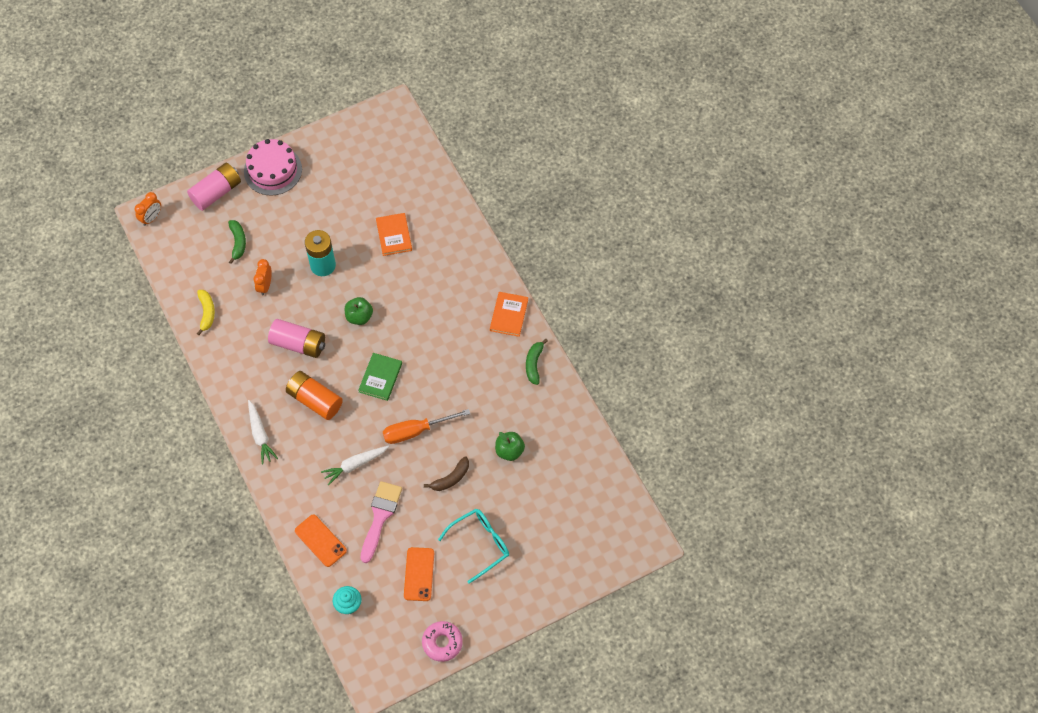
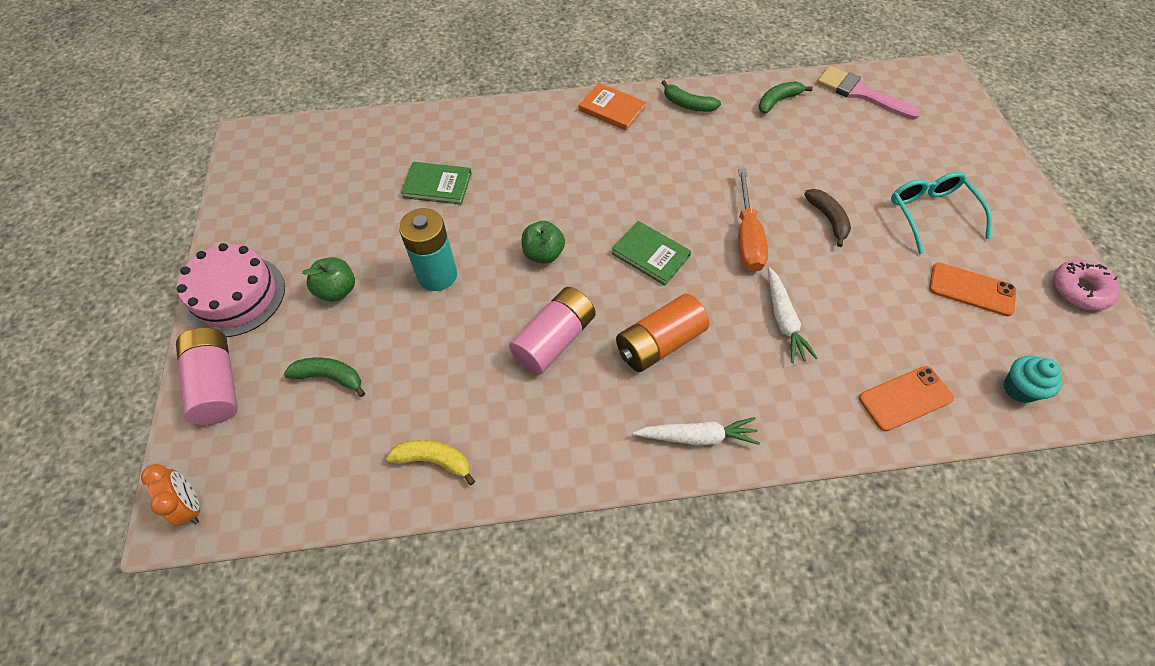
camera: 70 degrees left, 5 degrees down
(265, 285) = (430, 359): orange clock -> none
(380, 516) = (874, 311): pink brush -> pink brush (860, 93)
(394, 235) = (437, 185): orange book -> green book
(509, 451) = (801, 154): green apple -> green apple (337, 290)
(563, 425) = (778, 101): none -> green banana

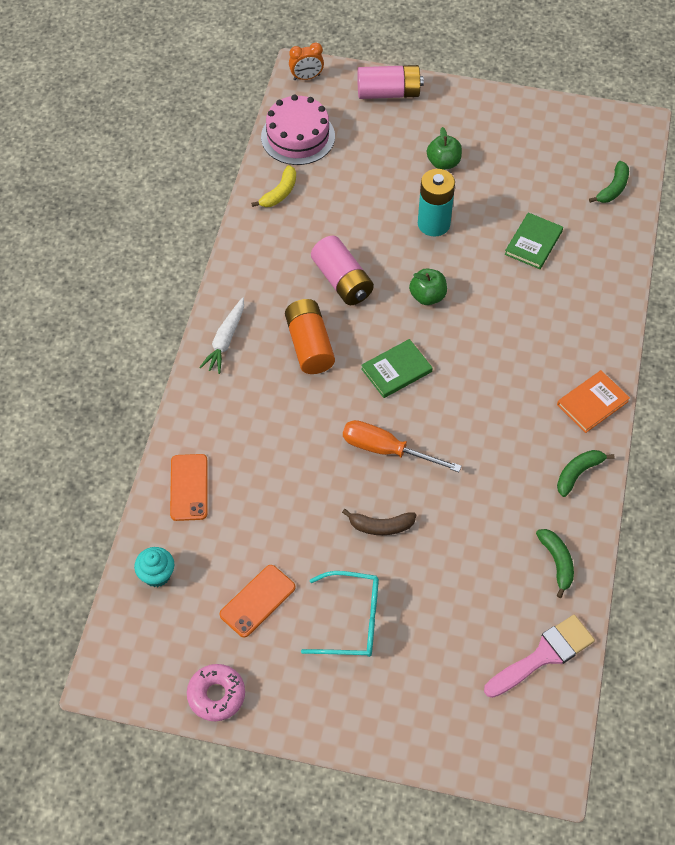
camera: 110 degrees right, 0 degrees up
(236, 296) = (462, 107): pink cake -> pink cake (298, 136)
(330, 377) = (368, 149): green banana -> green banana (613, 188)
(783, 320) = (292, 438): white carrot -> none

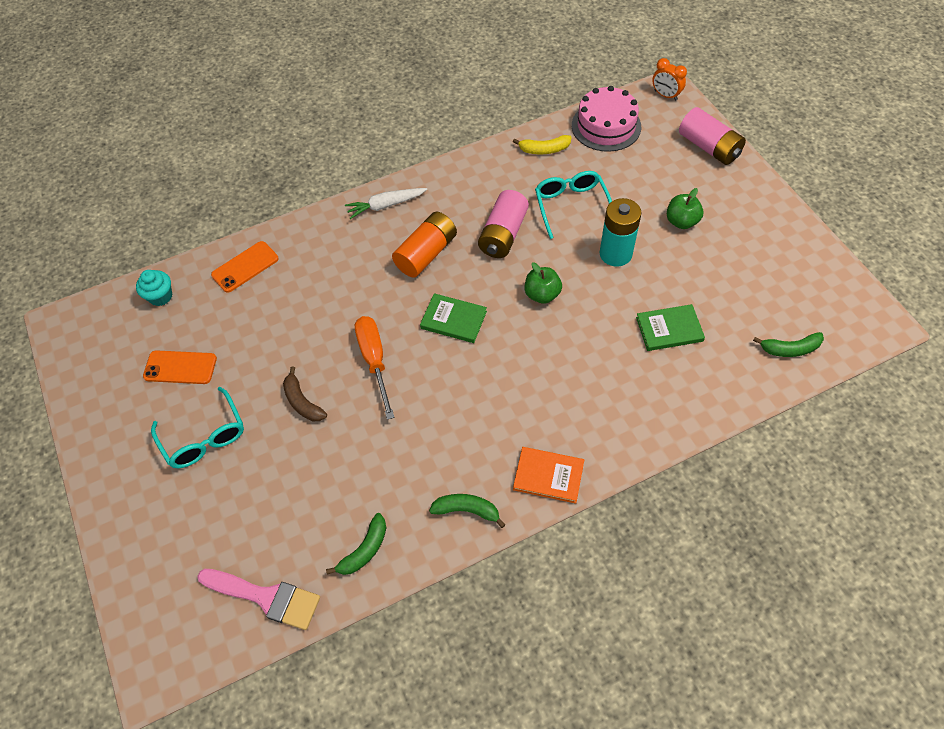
camera: 55 degrees right, 0 degrees up
(216, 695) = (86, 394): pink donut -> none
(358, 217) = (571, 206): none -> turquoise glasses

